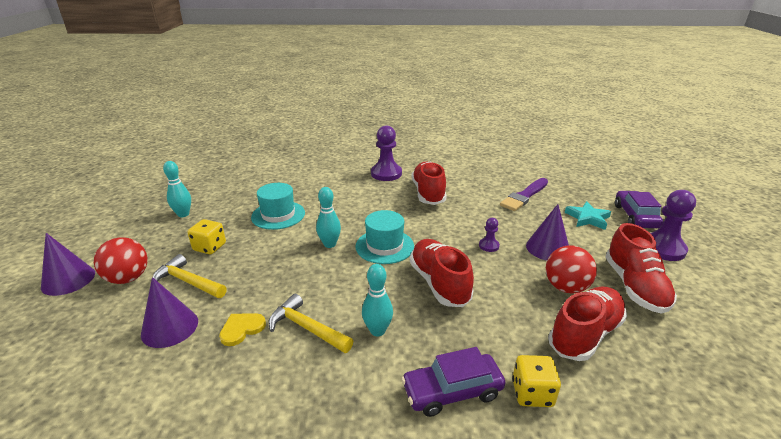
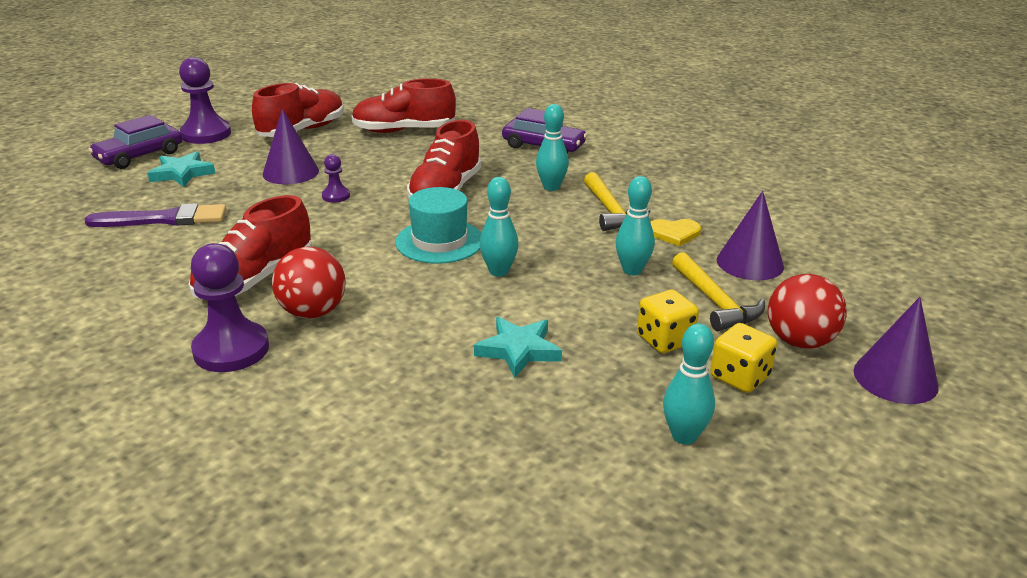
camera: 140 degrees left, 0 degrees up
(253, 280) = (632, 270): none -> turquoise bowling pin
(278, 215) = (518, 350): turquoise hat -> turquoise star
(532, 393) = (495, 129): yellow dice -> yellow dice (739, 377)
(565, 287) = (351, 149): red ball -> red ball (313, 312)

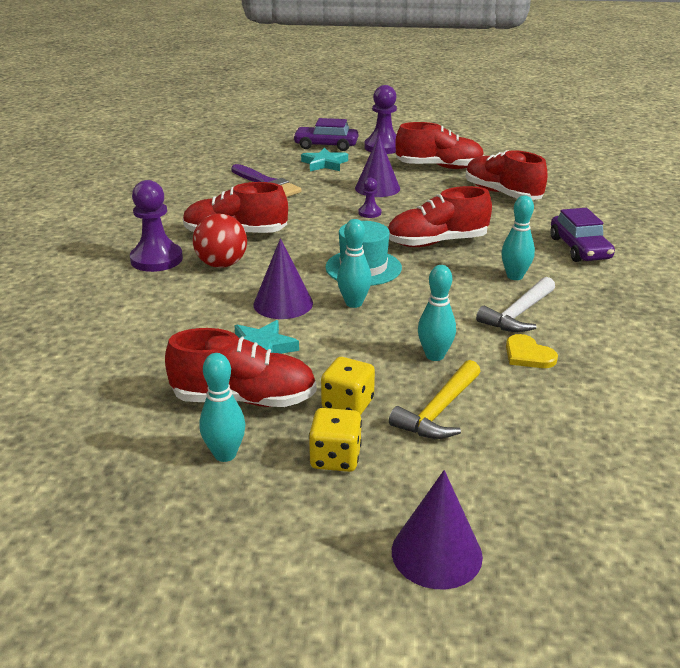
camera: 55 degrees right, 0 degrees up
(601, 392) = (244, 399): none -> red shoe
(611, 211) = (518, 314): yellow hammer -> white hammer
(750, 263) = (535, 409): purple cone -> purple cone (283, 303)
(799, 341) = (431, 476): red ball -> none

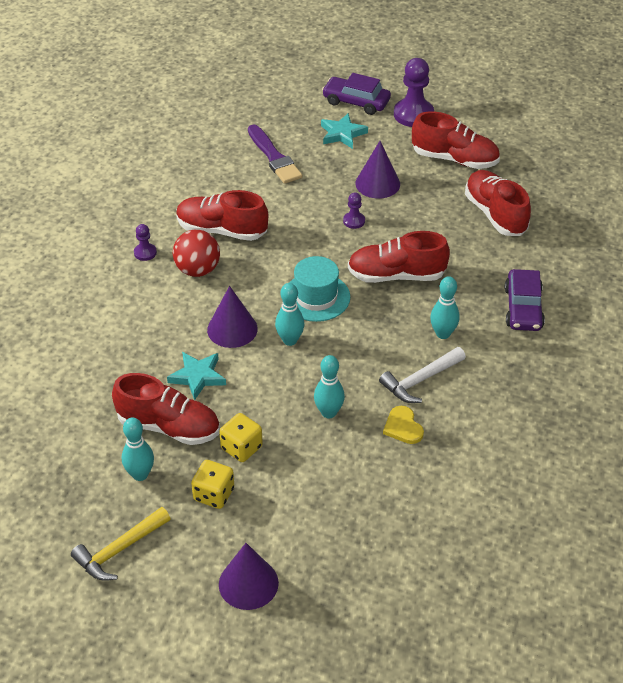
camera: 15 degrees right, 15 degrees up
(156, 259) = (145, 253): purple pawn -> purple pawn, size x0.50
(439, 411) = (305, 468): yellow hammer -> yellow hammer (119, 550)

